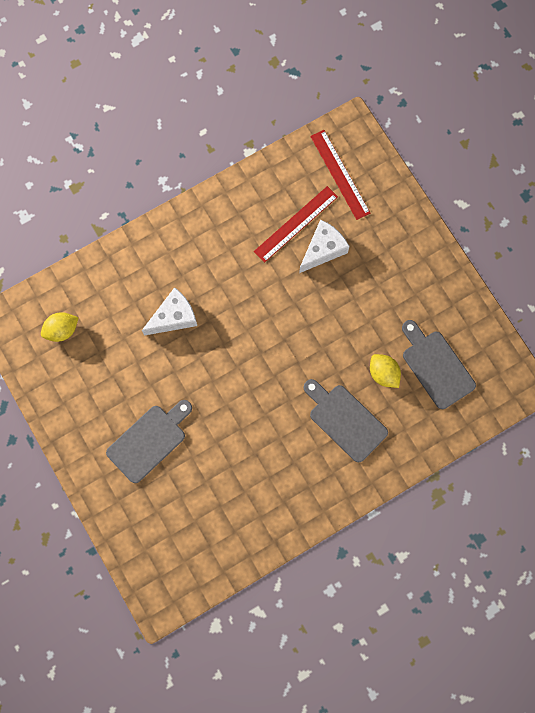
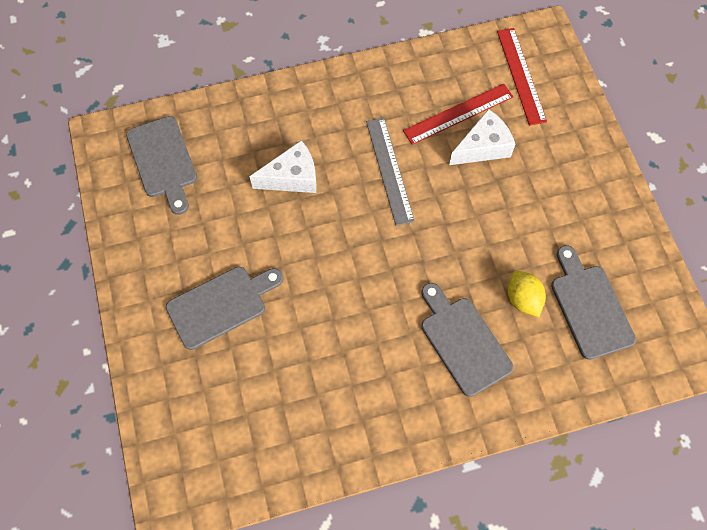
camera: 15 degrees right, 10 degrees down
(62, 330) = (163, 161): yellow lemon -> grey cutting board
(252, 290) = (389, 170): none -> grey ruler

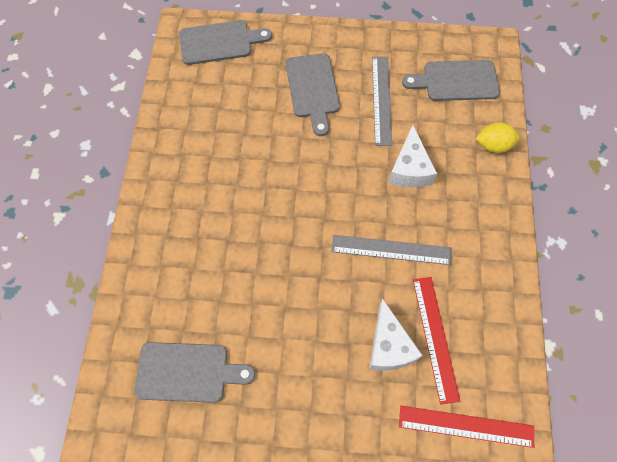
camera: 110 degrees right, 0 degrees up
(213, 228) = (381, 100): none -> grey ruler
(463, 341) = (207, 249): grey cutting board -> grey cutting board (220, 42)
(523, 299) = (221, 314): yellow lemon -> yellow lemon (493, 145)

